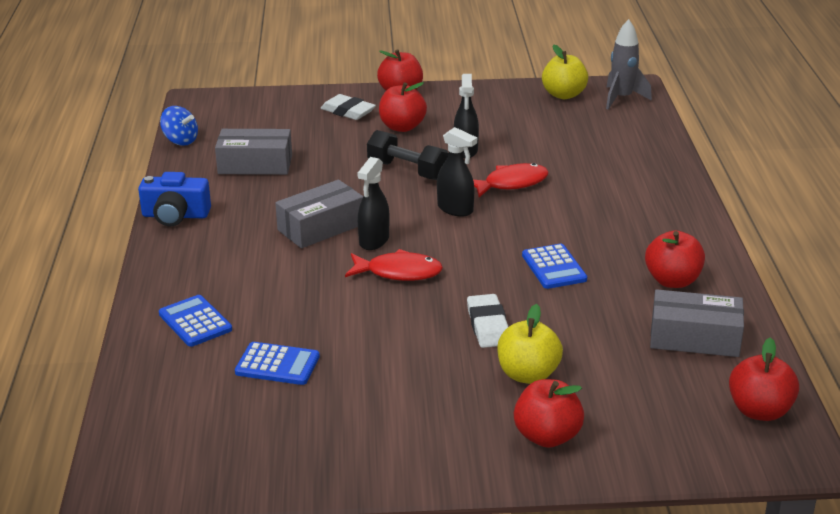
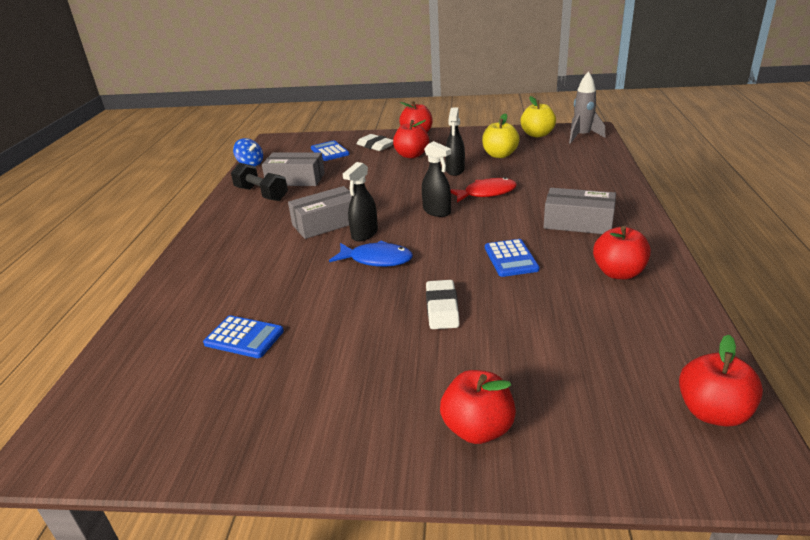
camera: 10 degrees right, 0 degrees up
(175, 215) = (221, 213): blue camera -> none
(195, 322) = (194, 296): blue calculator -> blue calculator (329, 151)
(398, 272) = (376, 259): red fish -> blue fish
(407, 171) = (407, 184): black dumbbell -> black dumbbell (261, 194)
(528, 374) = (470, 358): yellow apple -> yellow apple (499, 155)
(694, 338) = (639, 328): grey box -> grey box (578, 223)

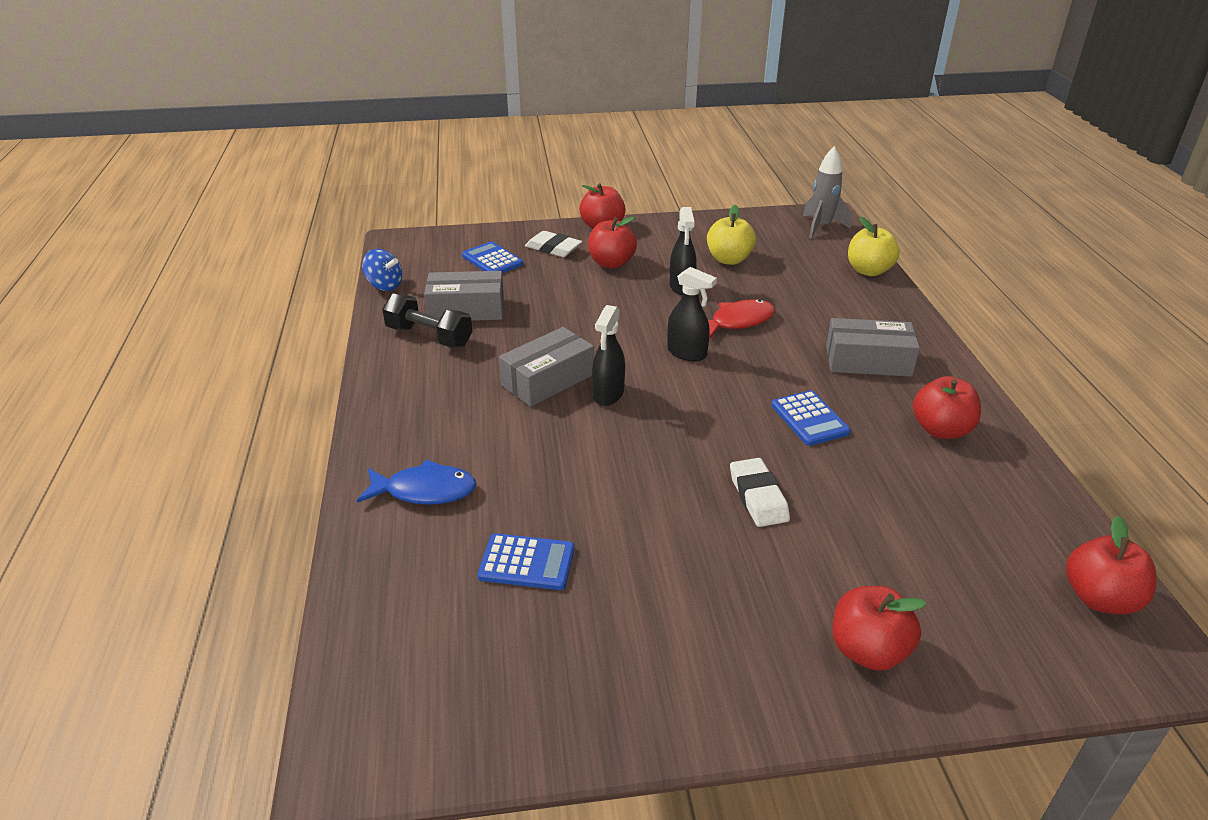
camera: 15 degrees left, 5 degrees up
(376, 259) = (643, 432): blue fish -> blue fish (425, 491)
(537, 134) = (763, 225): yellow apple -> yellow apple (868, 271)

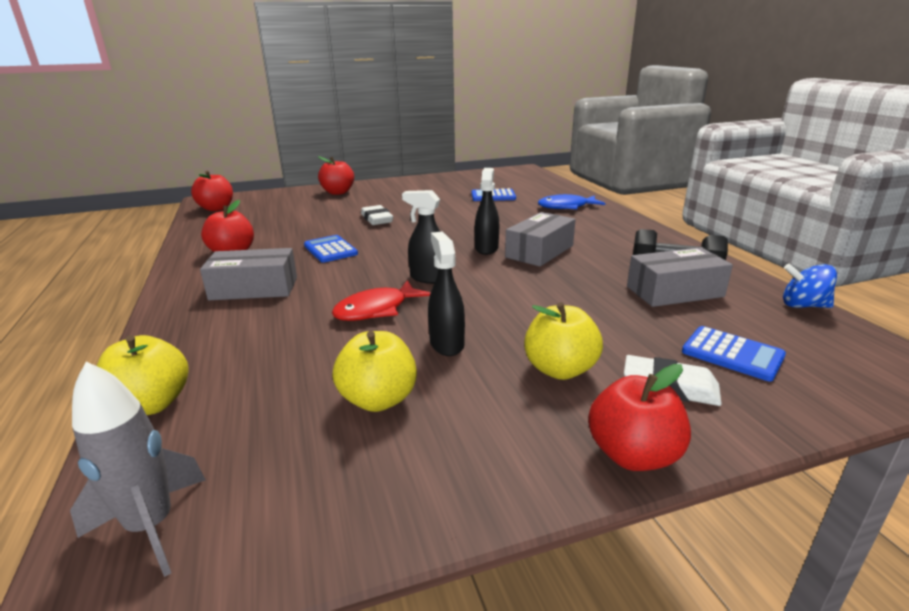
camera: 170 degrees right, 10 degrees down
(611, 263) = (560, 369): red apple -> yellow apple

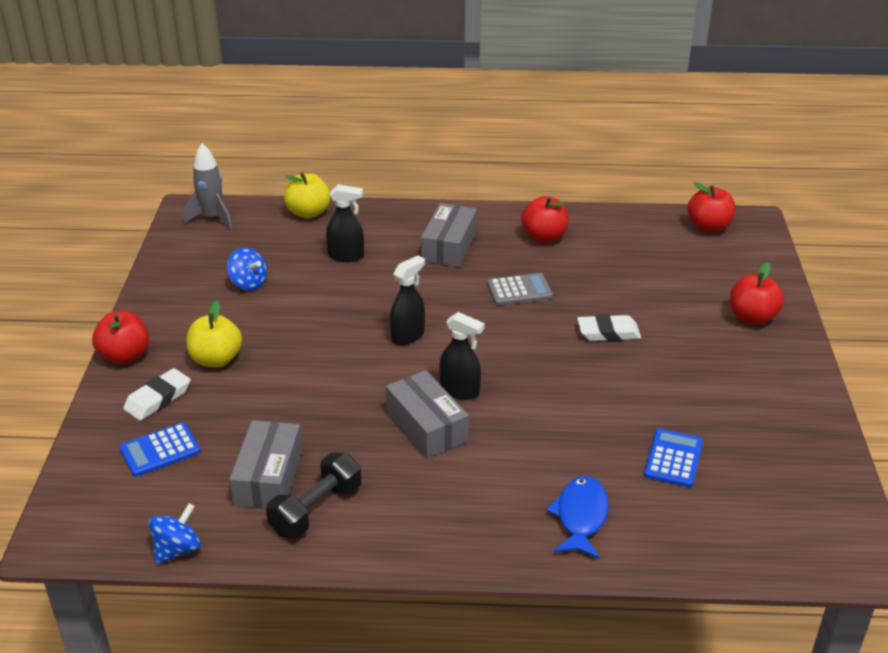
camera: 110 degrees right, 10 degrees up
(330, 250) = (519, 290): blue calculator -> grey calculator
(376, 309) = (365, 299): red fish -> none
(378, 399) = (248, 283): yellow apple -> blue spinning top
(446, 344) = (288, 320): black spray bottle -> black spray bottle (346, 256)

